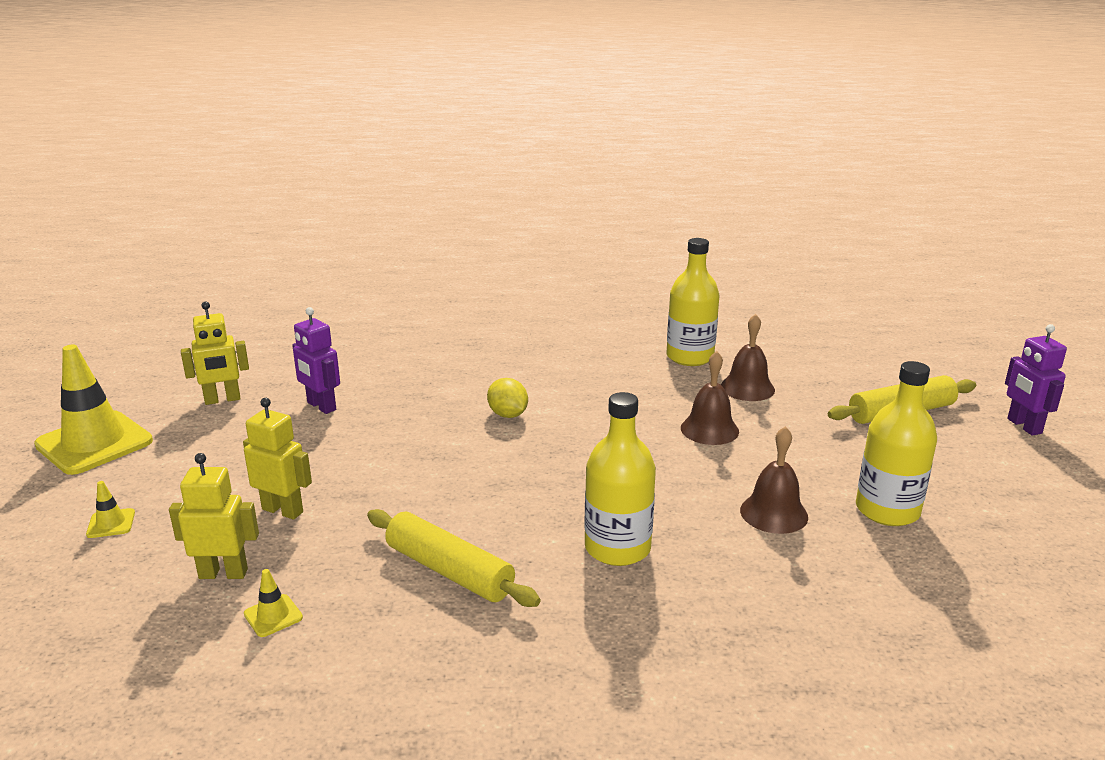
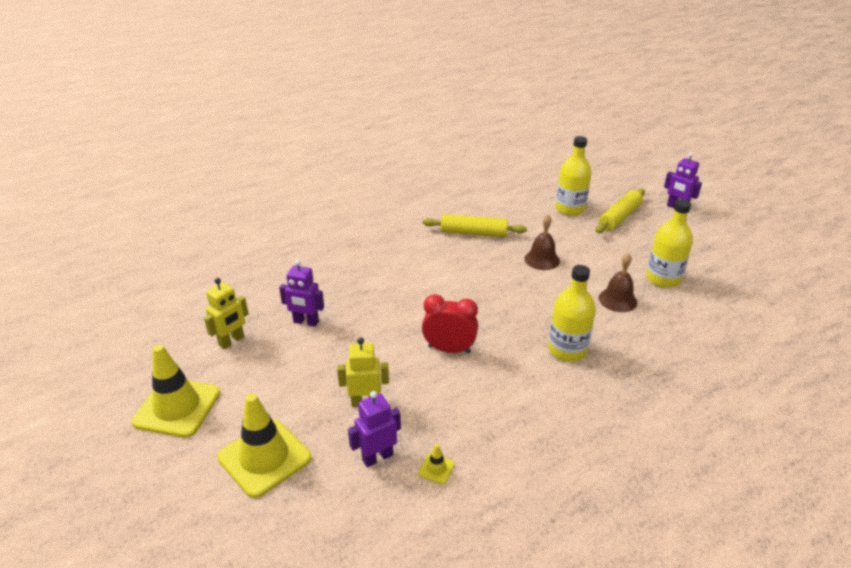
camera: 30 degrees left, 10 degrees up
(111, 523) = (264, 458): yellow traffic cone -> yellow traffic cone, size x2.46
(223, 573) = (377, 457): yellow robot -> purple robot
(449, 571) = (500, 399): yellow rolling pin -> yellow rolling pin (473, 233)
(453, 490) = (449, 349): none -> red clock
(508, 415) = (427, 287): yellow lemon -> none
(690, 357) = (487, 214): yellow bottle -> yellow bottle (570, 209)
(747, 388) = (535, 226): brown bell -> none

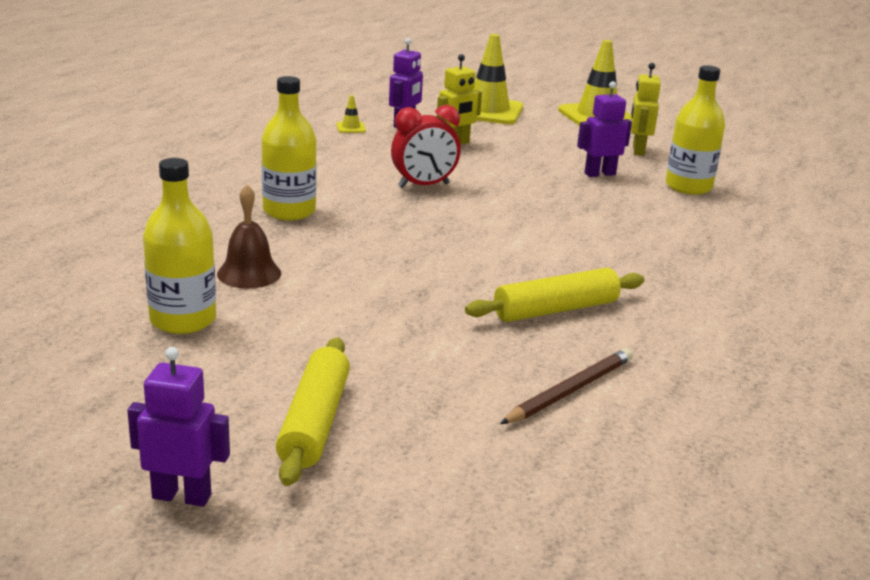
camera: 145 degrees right, 10 degrees down
(510, 201) = (569, 390): none -> brown pencil
(542, 259) = (404, 298): brown bell -> none
(570, 209) = (434, 410): yellow bottle -> yellow bottle (688, 187)

